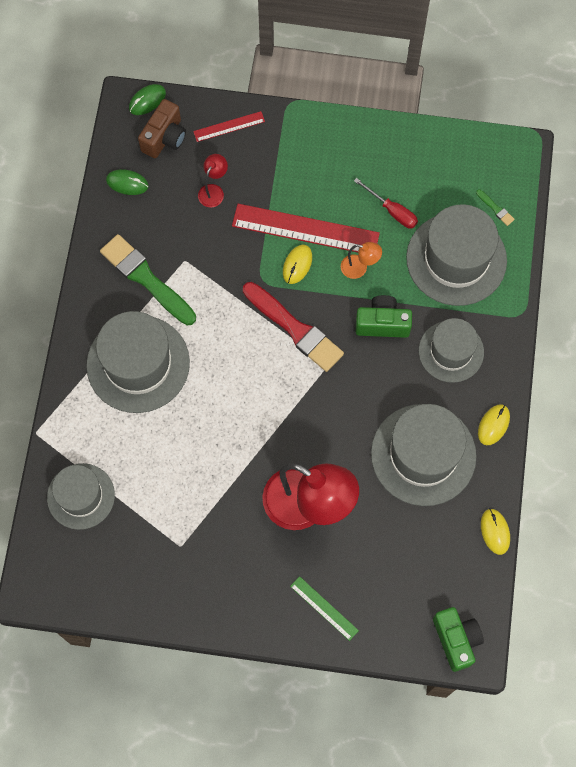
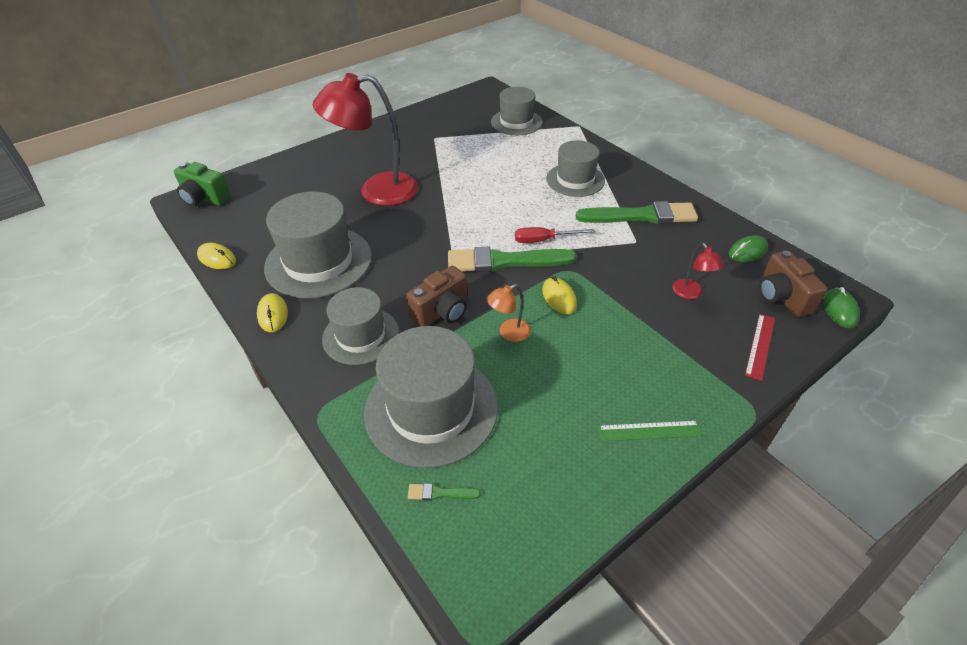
camera: 135 degrees right, 25 degrees down
(138, 364) = (575, 180): grey hat -> grey hat, size x0.64
(295, 329) = (505, 261): red brush -> green brush
(305, 230) = (587, 324): red ruler -> none
(324, 608) = (314, 163): green ruler -> green ruler (649, 431)
(382, 323) = (442, 311): green camera -> brown camera
(392, 211) = (539, 399): red screwdriver -> red screwdriver (544, 240)

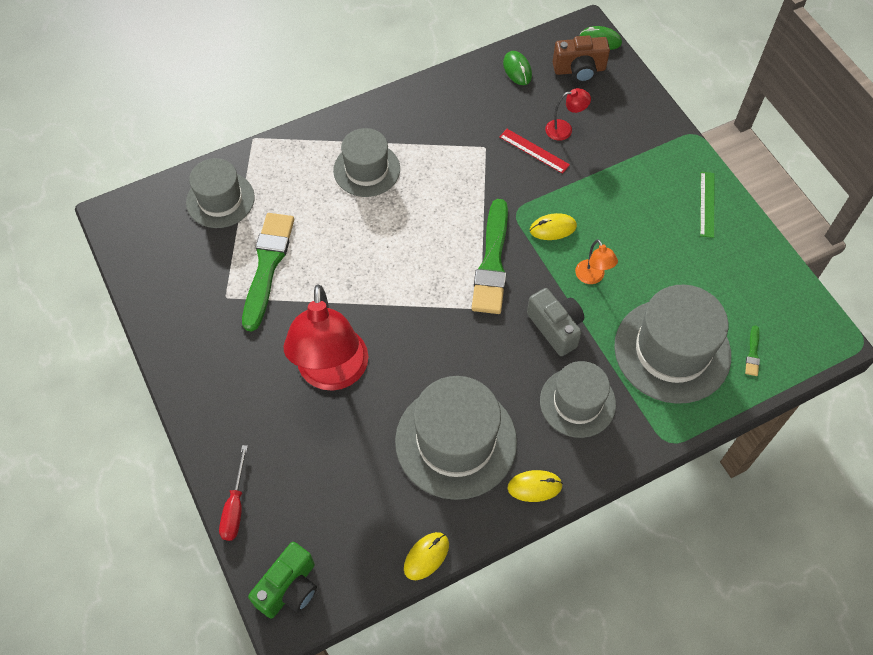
camera: 80 degrees left, 15 degrees up
(442, 311) = (556, 328): brown camera -> grey camera
(544, 240) = (466, 222): red screwdriver -> red screwdriver (235, 506)
(641, 216) = (446, 130): green brush -> green brush (267, 266)
(760, 346) = (631, 106): red ruler -> red ruler (534, 151)

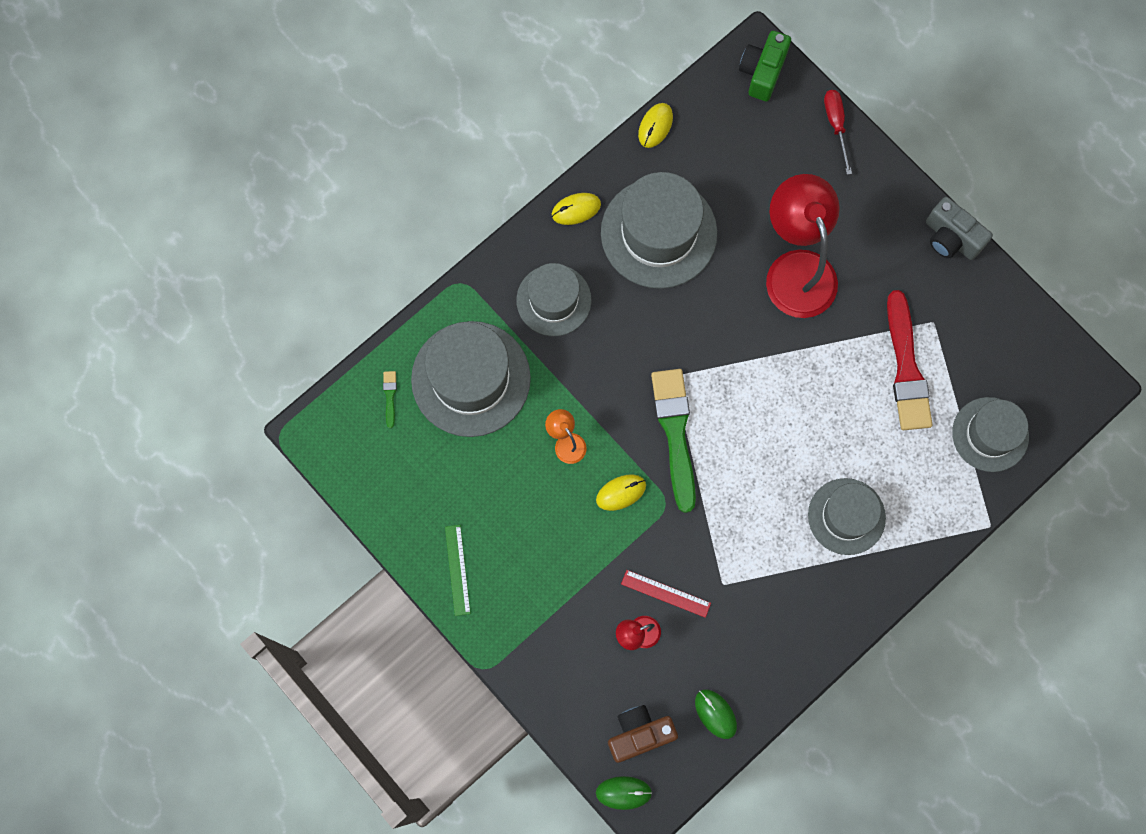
camera: 165 degrees right, 15 degrees up
(267, 266) = (906, 368): green brush -> red brush
(556, 328) = (591, 374): grey camera -> grey camera (951, 238)

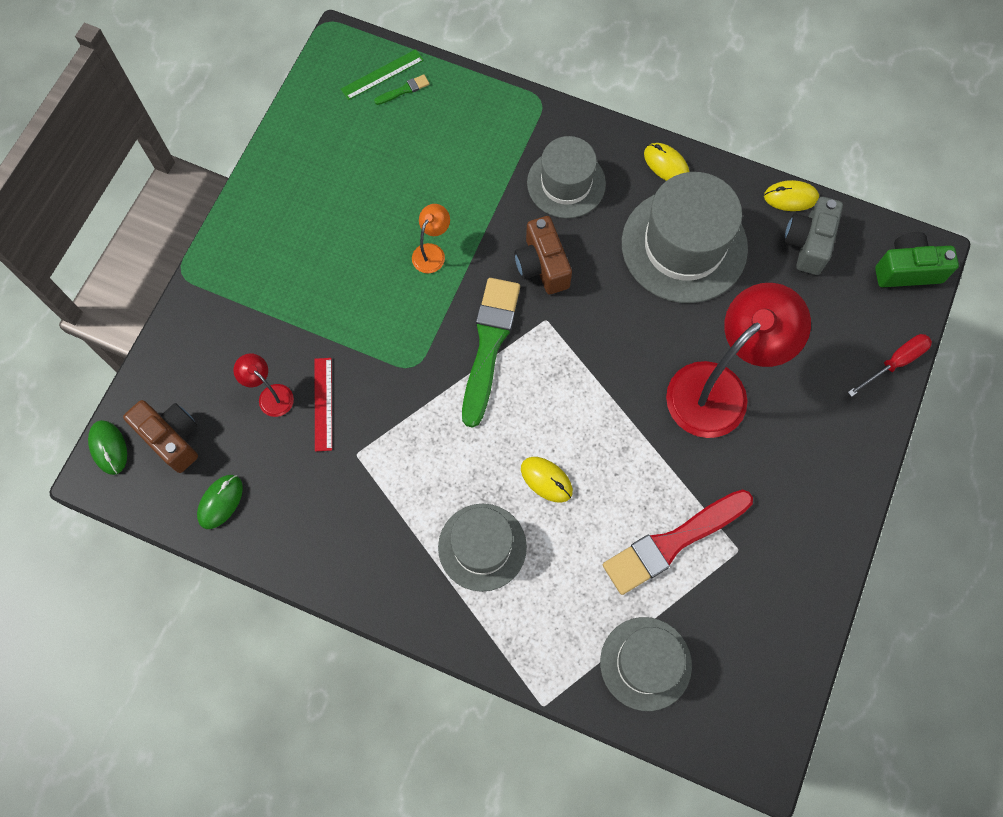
camera: 65 degrees right, 5 degrees down
(457, 570) = (266, 212): green ruler -> green ruler (382, 75)
(471, 379) = (453, 147): grey hat -> none
(621, 492) = (405, 321): yellow mouse -> yellow mouse (546, 480)
(622, 356) = (542, 266): none -> brown camera
(675, 433) = (489, 345): green brush -> green brush turned 45 degrees counterclockwise
(951, 238) = (841, 530): grey camera -> grey camera (808, 243)

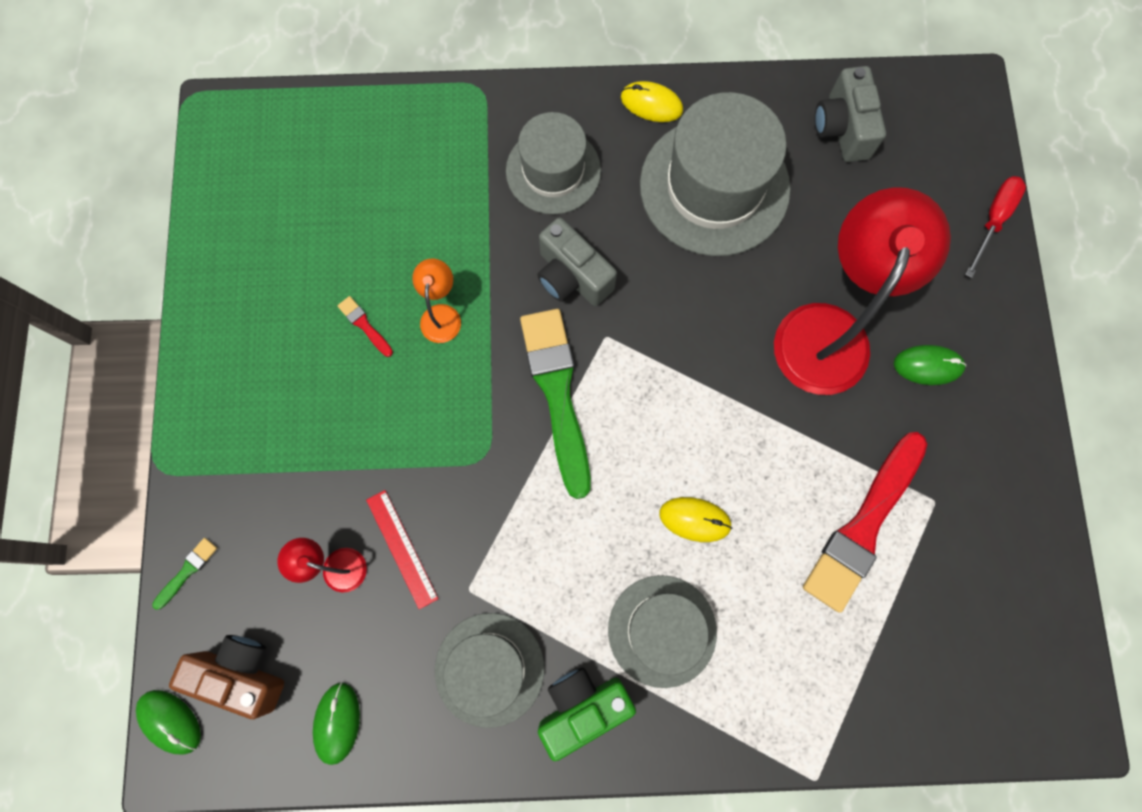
camera: 25 degrees left, 5 degrees up
(373, 236) = (364, 325): none -> red brush
(382, 75) = (284, 131): green ruler -> none
(404, 90) = (318, 139): green brush -> green brush (187, 571)
(542, 266) = (572, 276): brown camera -> grey camera
(645, 663) = (901, 676): grey hat -> grey hat (489, 669)
(784, 448) = (928, 365): none -> green mouse
(790, 197) = (800, 85): yellow mouse -> none
(907, 270) = (956, 114): green camera -> green camera (582, 706)

